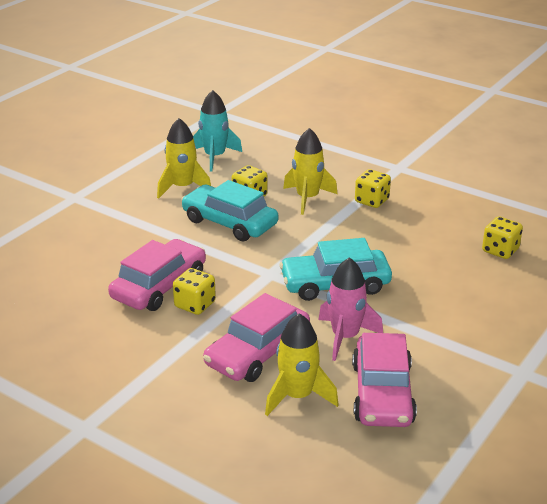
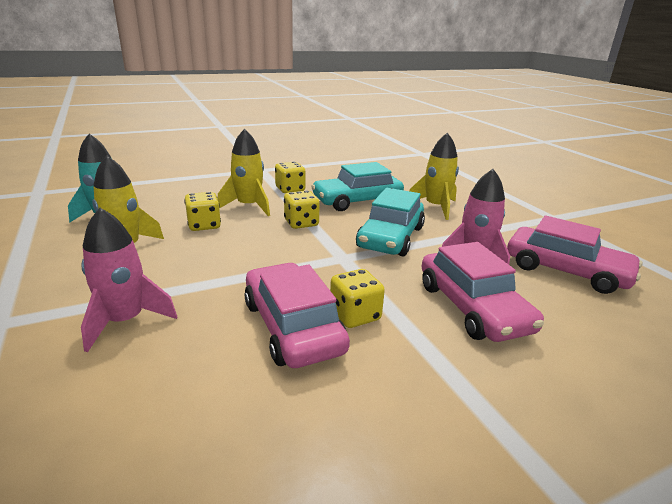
camera: 60 degrees left, 5 degrees down
(111, 230) = (125, 321): none -> pink rocket
(229, 222) = (231, 247): turquoise car -> turquoise car (357, 201)
(297, 396) = (559, 311): yellow rocket -> yellow rocket (435, 207)
(500, 250) = (404, 179): yellow dice -> yellow dice (301, 223)

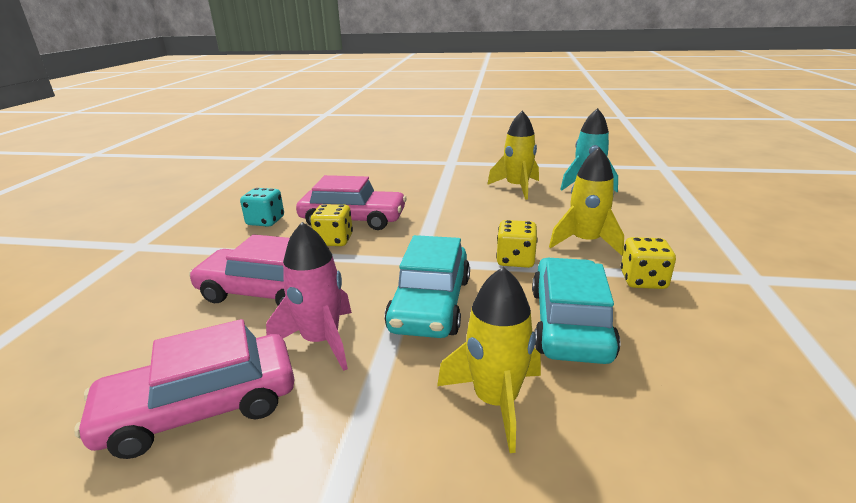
camera: 125 degrees right, 0 degrees up
(125, 321) = (419, 183): pink rocket -> none
(204, 225) = (543, 215): yellow dice -> none
(366, 410) = (265, 221): none -> turquoise dice
(390, 237) = (430, 304): turquoise car -> turquoise car turned 135 degrees counterclockwise

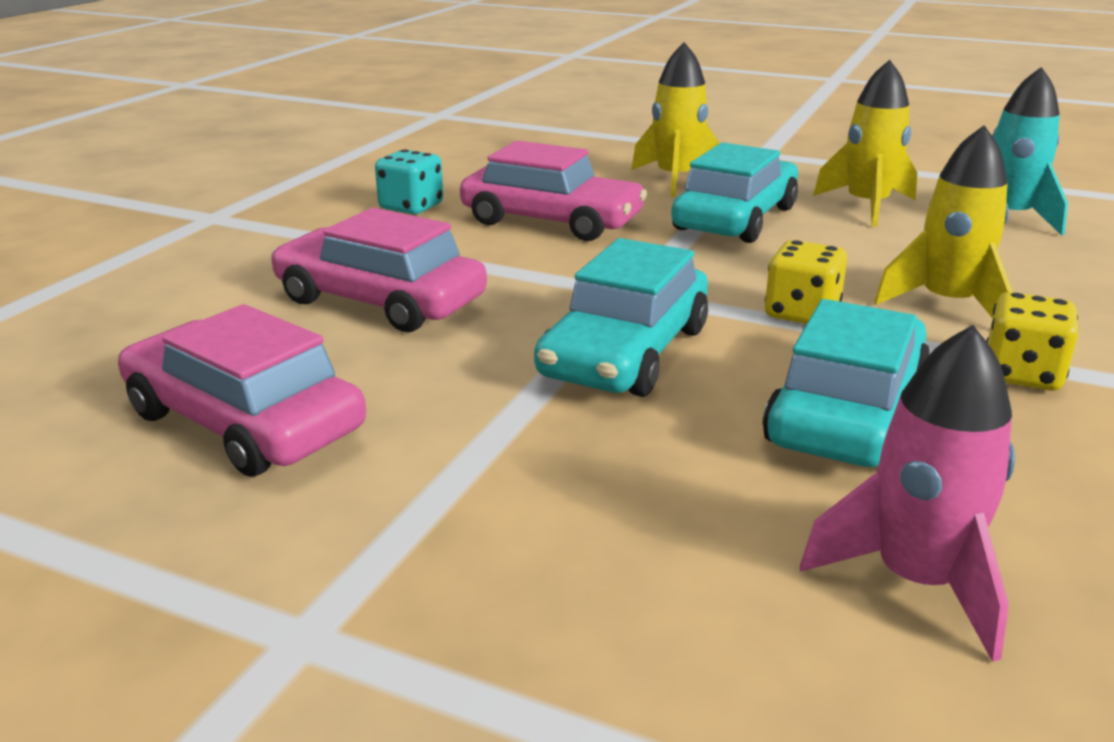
camera: 15 degrees right, 0 degrees up
(201, 407) = (244, 421): pink car -> pink car turned 45 degrees clockwise
(321, 341) = (436, 373): pink rocket -> pink rocket (916, 582)
(334, 240) = (508, 246): yellow dice -> none
(454, 204) = (735, 219): none -> turquoise car
(495, 401) = (666, 488): yellow rocket -> yellow rocket (676, 179)

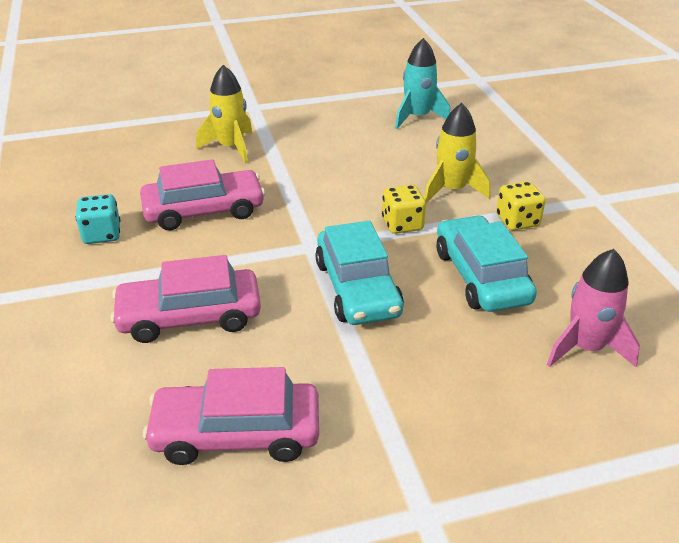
camera: 40 degrees left, 10 degrees up
(735, 219) = (299, 168): turquoise car -> none
(867, 206) = (350, 133): yellow rocket -> none

